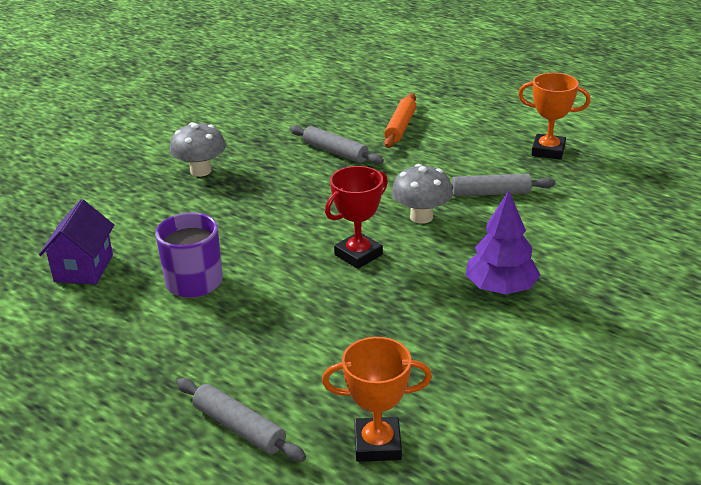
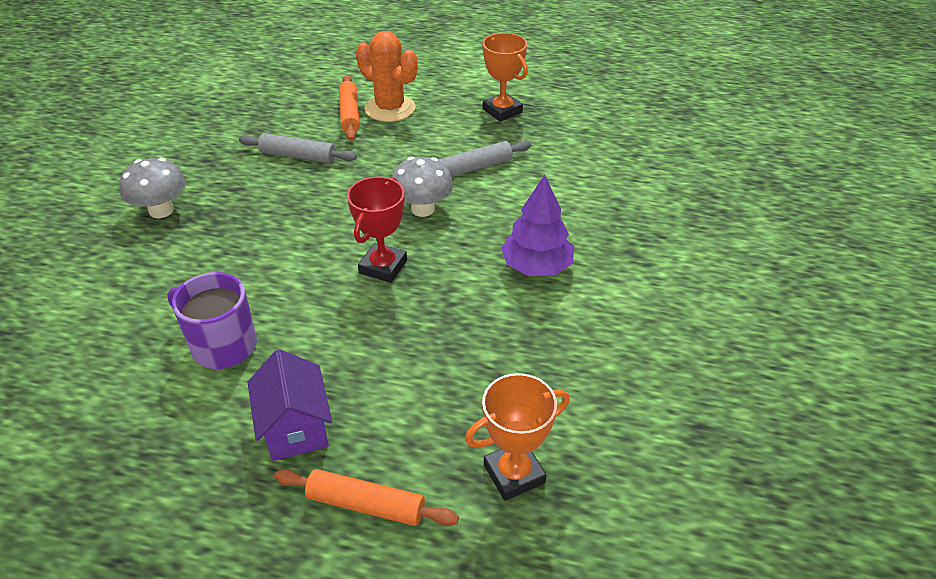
camera: 25 degrees left, 10 degrees up
(84, 268) = (83, 366): purple house -> purple house (295, 428)
(239, 427) = (366, 504): grey rolling pin -> orange rolling pin
(440, 129) = (390, 108): none -> orange cactus
(548, 151) = (502, 111): orange trophy -> orange trophy turned 60 degrees clockwise

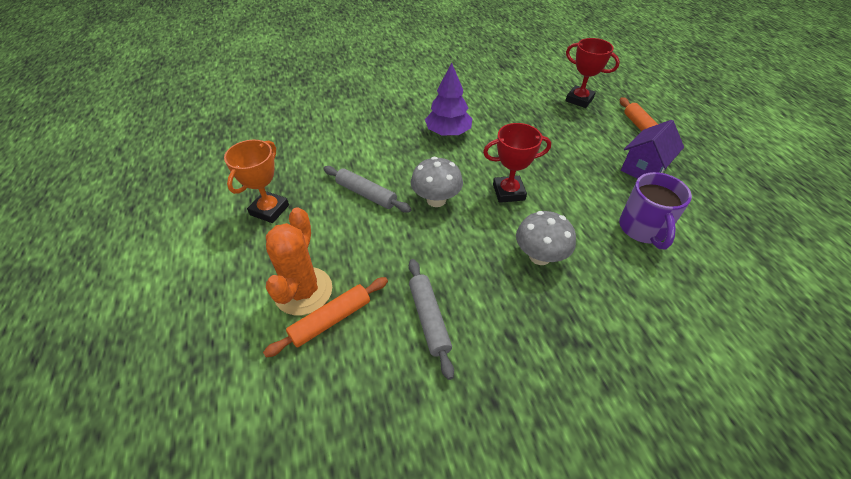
camera: 120 degrees left, 5 degrees up
(161, 210) = (589, 377): grey mushroom -> grey mushroom (540, 256)
(514, 474) = (579, 100): orange trophy -> red trophy

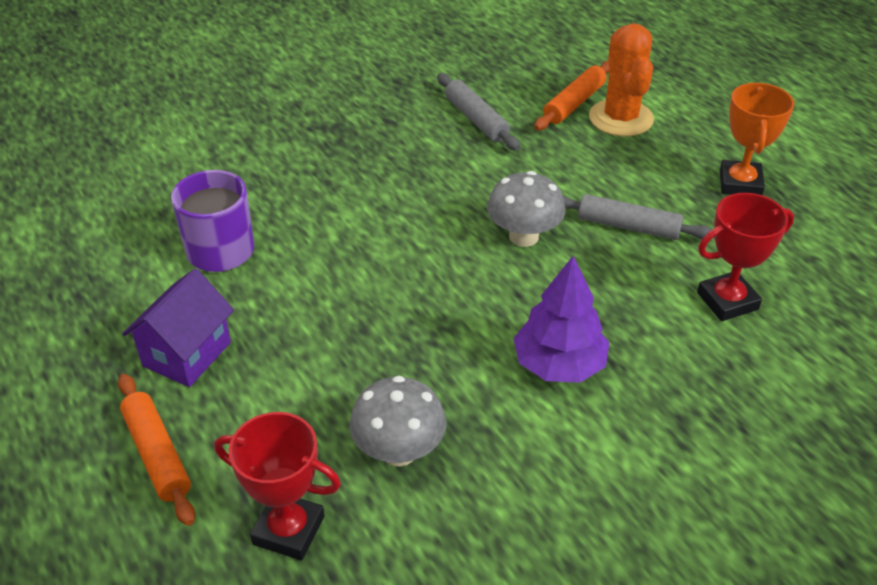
camera: 165 degrees right, 5 degrees down
(508, 192) = (419, 268): red trophy -> red trophy (727, 301)
(540, 256) = (364, 193): grey mushroom -> grey mushroom (399, 451)

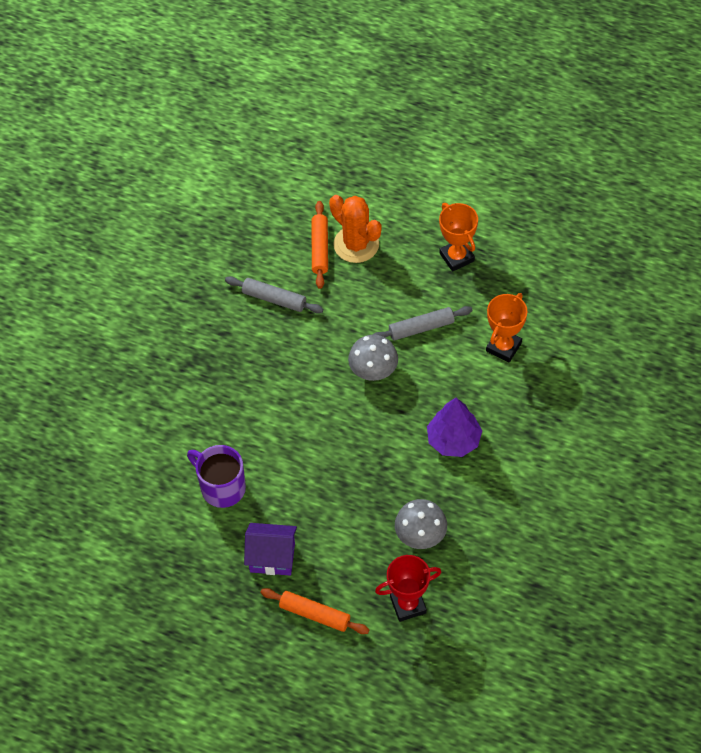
camera: 35 degrees left, 15 degrees up
(187, 354) = (272, 557): purple house -> purple house turned 75 degrees counterclockwise
(727, 301) = (503, 347): red trophy -> orange trophy

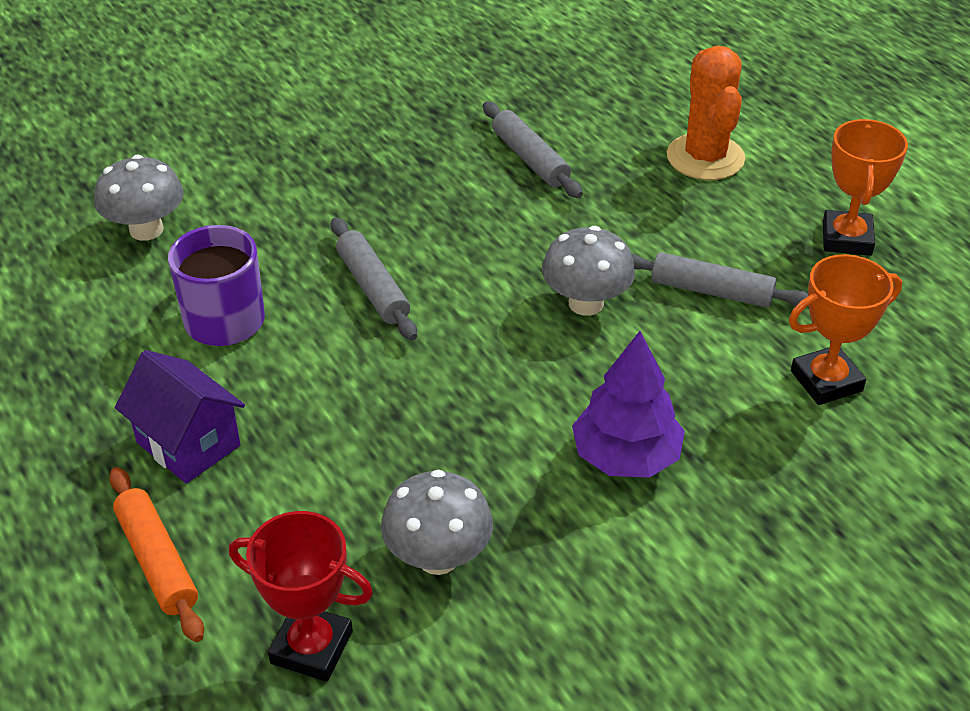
camera: 35 degrees right, 15 degrees down
(131, 464) = (146, 230): none -> grey mushroom
(272, 425) = (373, 287): none -> grey rolling pin
(320, 248) = (649, 139): orange rolling pin -> none

